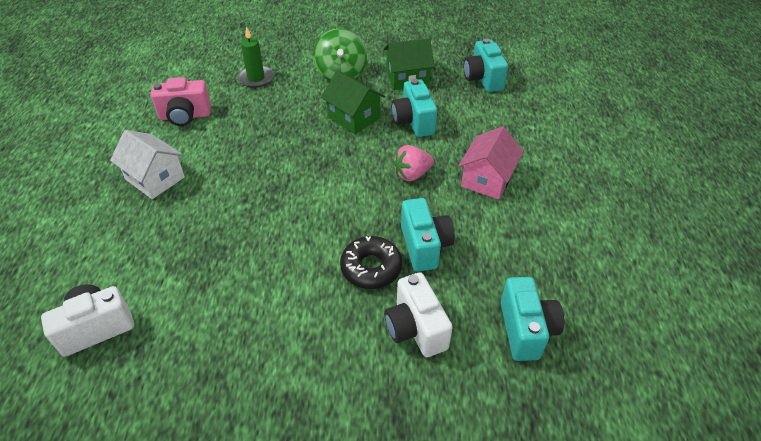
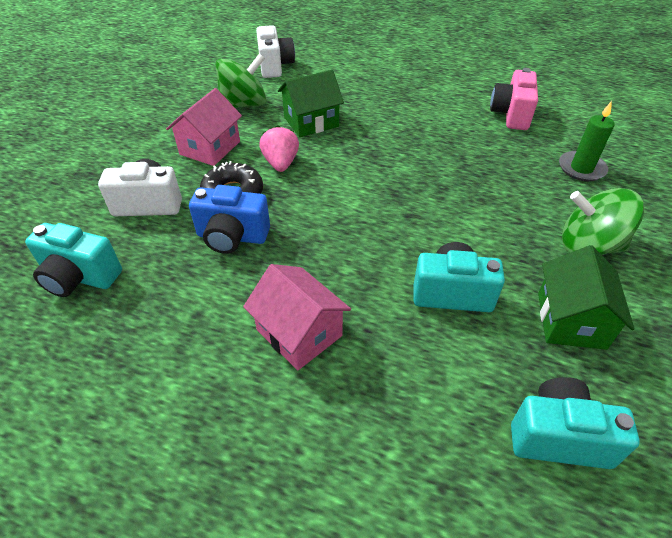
camera: 110 degrees right, 0 degrees up
(155, 178) = (419, 94): white house -> none
(205, 323) = (244, 104): none -> green spinning top
(306, 318) = (210, 148): none -> pink house
(354, 117) = (477, 235): green house -> green house (311, 122)
(412, 174) = (345, 259): pink strawberry -> pink strawberry (281, 163)
(424, 246) = (232, 237): turquoise camera -> blue camera

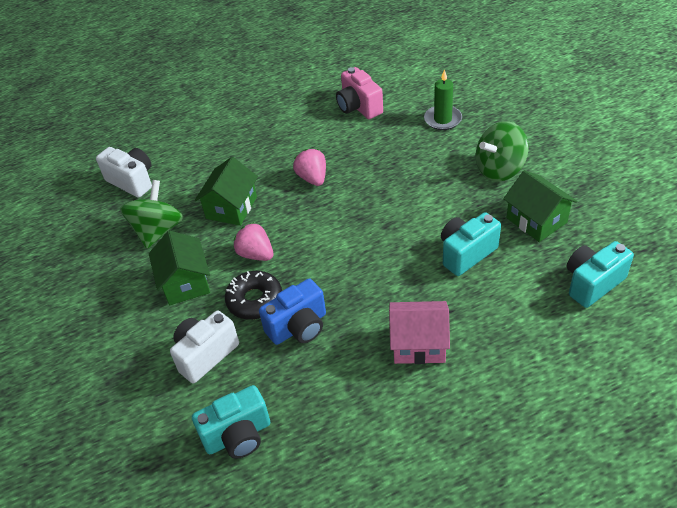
camera: 40 degrees left, 0 degrees up
(210, 148) = (185, 282): pink house -> green house
(399, 141) = (312, 178): none -> pink strawberry

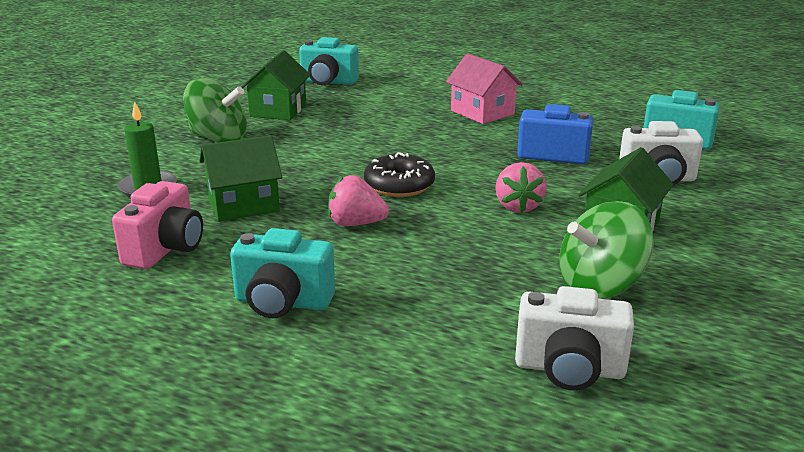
camera: 135 degrees left, 20 degrees down
(132, 181) = (569, 369): white camera -> white camera turned 75 degrees counterclockwise
(231, 207) = (481, 253): green house -> green house (243, 204)
(255, 300) = (567, 183): black donut -> black donut (399, 185)
(312, 178) = (356, 223): pink strawberry -> pink strawberry turned 75 degrees clockwise
(466, 253) = (359, 122): turquoise camera -> turquoise camera (283, 302)

